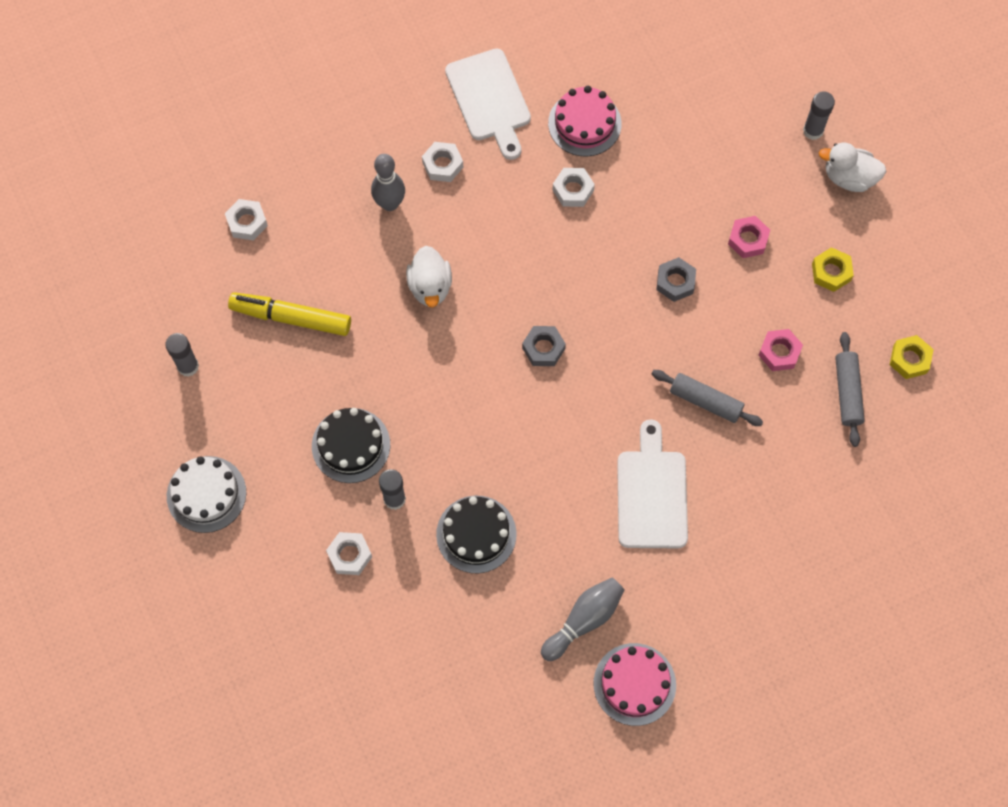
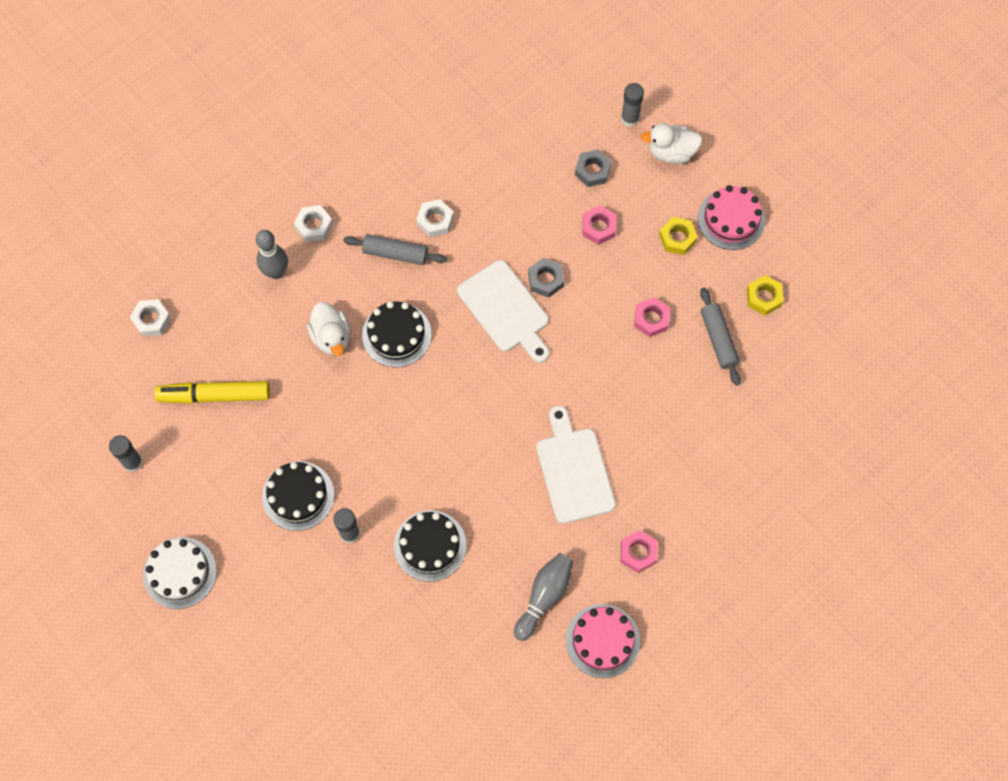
camera: 15 degrees left, 0 degrees up
(349, 555) = (323, 593): white nut -> none
(489, 99) = (340, 158): white cutting board -> white cutting board (505, 309)
(500, 301) = (396, 335): none -> black cake
(543, 348) = (446, 367): grey nut -> grey nut (592, 171)
(584, 123) = (430, 159): pink cake -> pink cake (731, 219)
(698, 600) = (638, 553): none -> pink nut
(705, 401) = (599, 378): grey rolling pin -> grey rolling pin (395, 253)

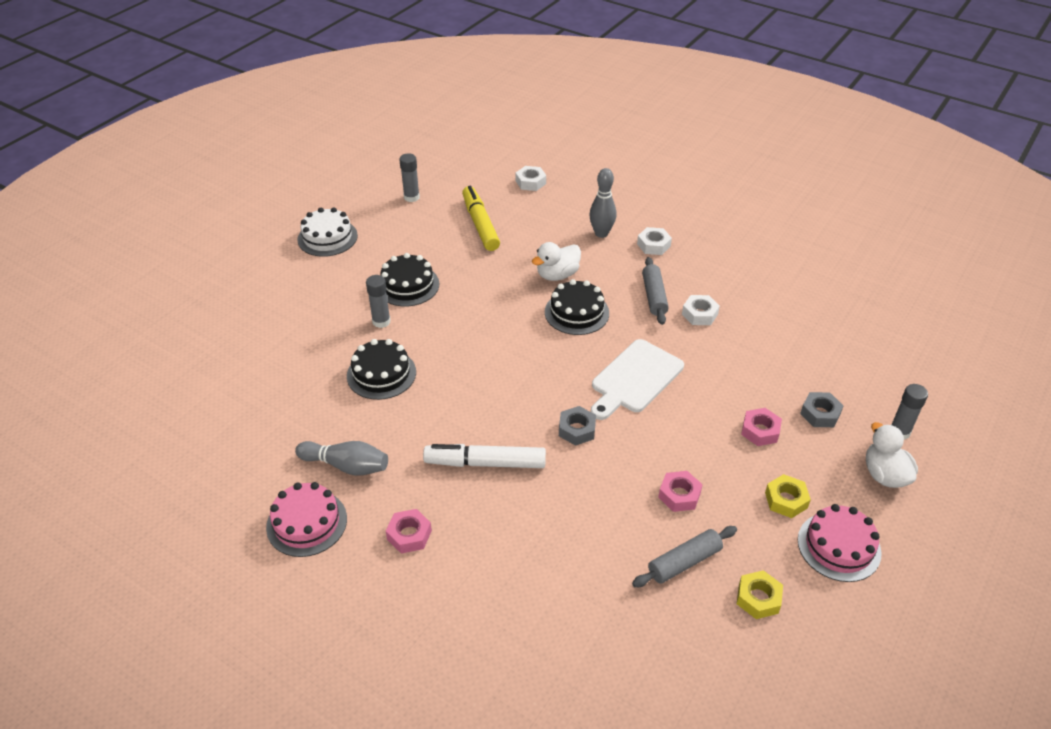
camera: 75 degrees right, 25 degrees down
(545, 280) = (680, 401): grey nut -> grey nut (577, 429)
(574, 471) = (485, 463): white cutting board -> white marker

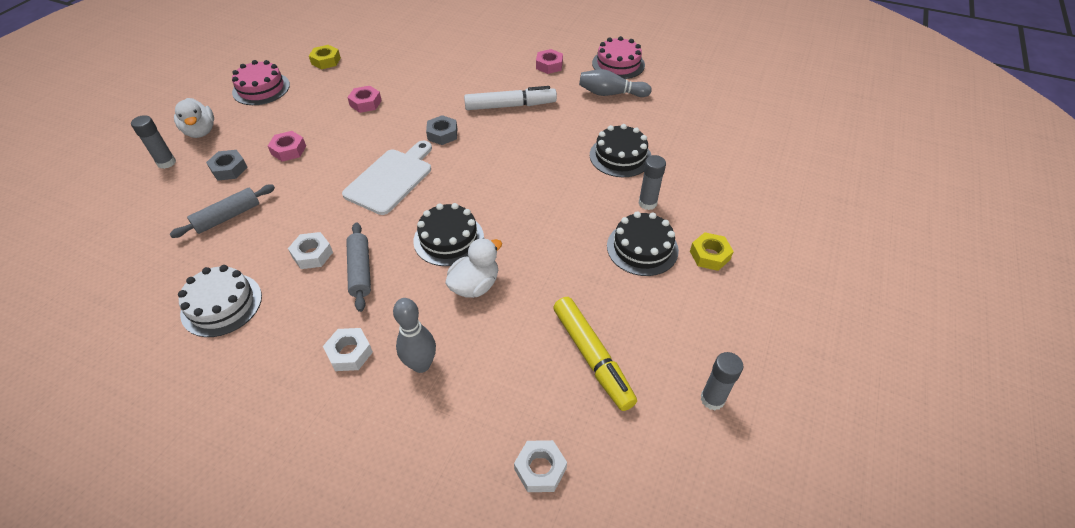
camera: 170 degrees right, 5 degrees up
(327, 237) = (777, 303): white cake -> white cake (221, 304)
(684, 562) = (369, 71): grey rolling pin -> grey rolling pin (228, 217)
(786, 500) = (287, 108): yellow nut -> yellow nut (709, 255)

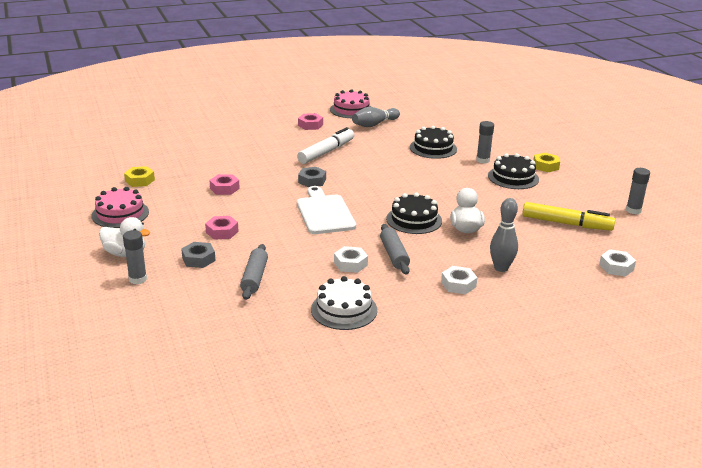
camera: 45 degrees left, 20 degrees down
(360, 271) = (394, 255): grey rolling pin -> grey rolling pin turned 45 degrees clockwise

